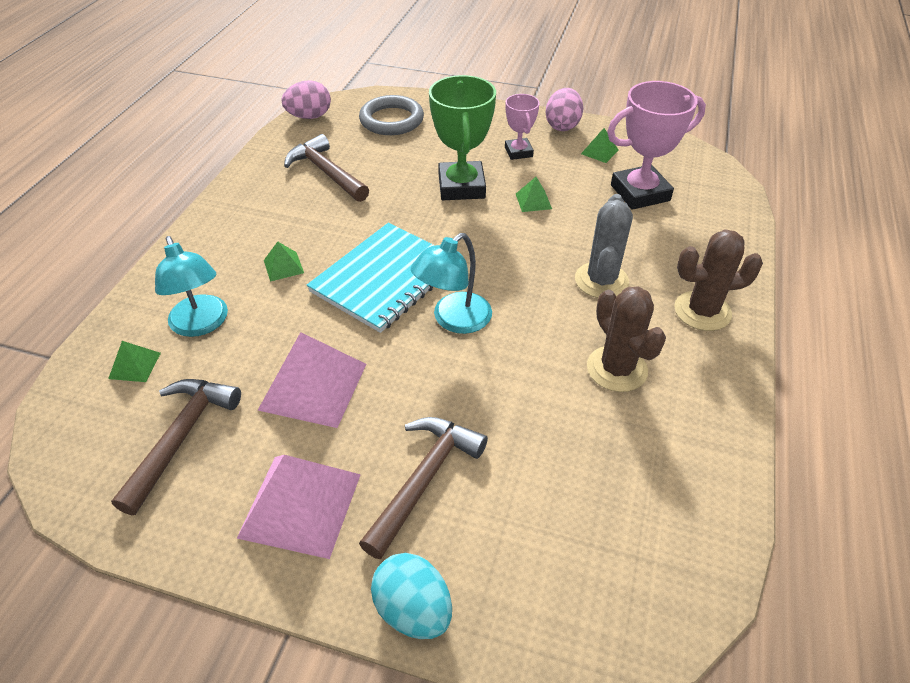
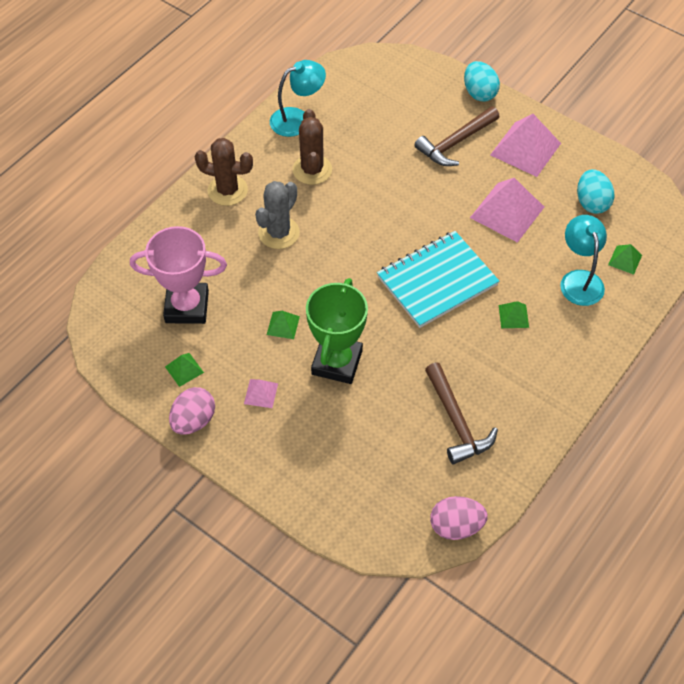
camera: 160 degrees left, 10 degrees up
(181, 437) = (591, 203): brown hammer -> turquoise egg
(391, 120) = (367, 489): grey ring -> none
(453, 320) = (400, 232): turquoise lamp -> turquoise lamp (297, 119)
(518, 152) = (261, 393): pink trophy -> pink pyramid

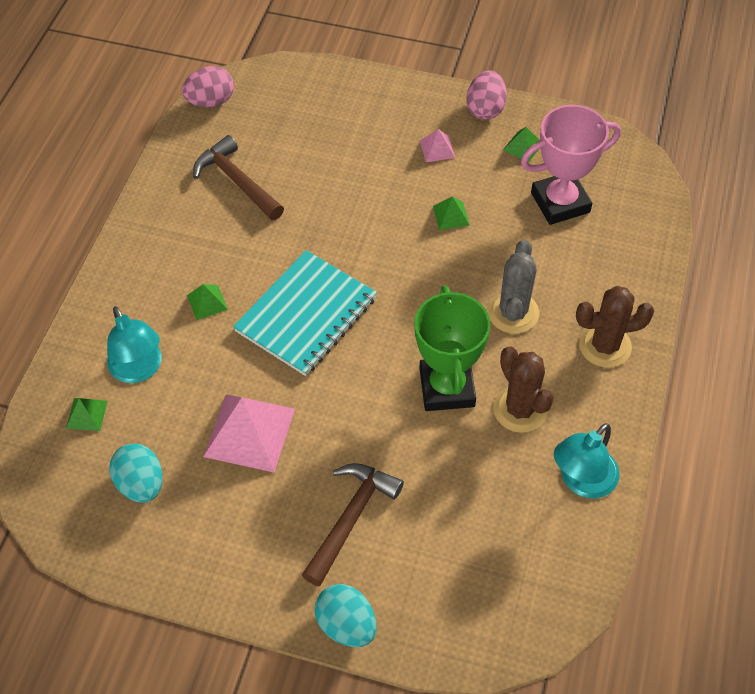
camera: 160 degrees right, 0 degrees up
(337, 362) = (377, 198): green trophy -> green trophy (447, 387)
(525, 149) = (250, 542): pink pyramid -> none

